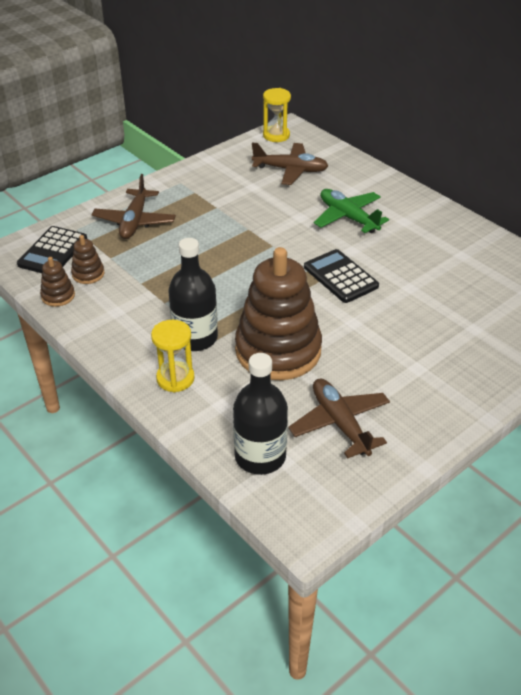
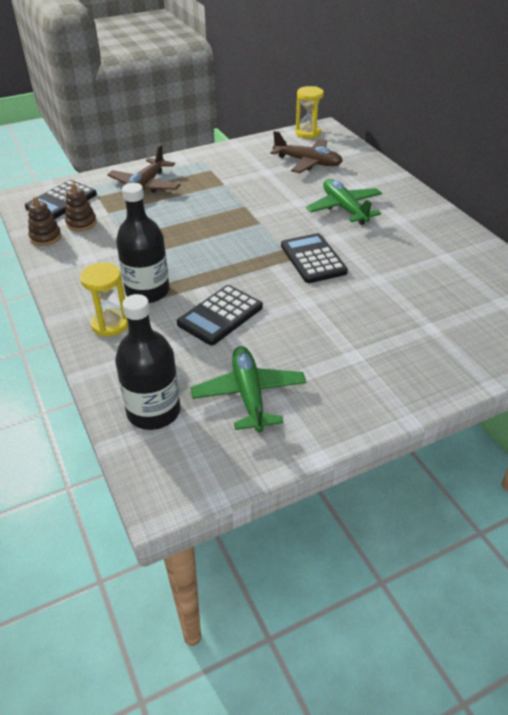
camera: 15 degrees right, 0 degrees up
(278, 350) = (220, 315): brown stacking toy -> black calculator
(340, 423) = (249, 395): brown plane -> green plane

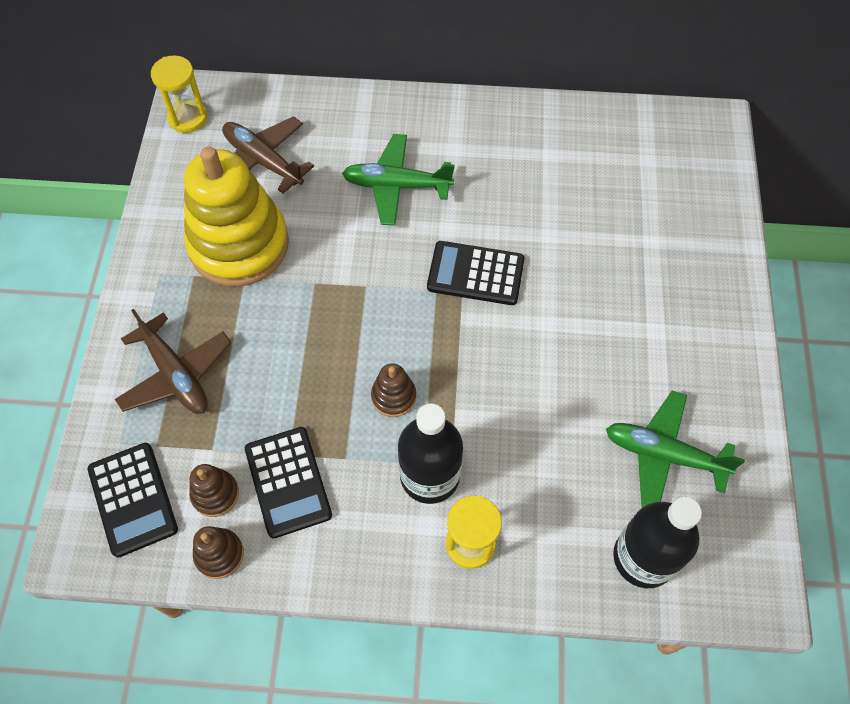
camera: 60 degrees left, 20 degrees up
(192, 259) = (393, 397): none -> brown stacking toy
(220, 315) = (522, 419): black calculator -> black calculator (288, 482)
(244, 175) = (239, 245): none -> yellow stacking toy
(307, 162) = (263, 161): brown plane -> brown plane turned 105 degrees counterclockwise

